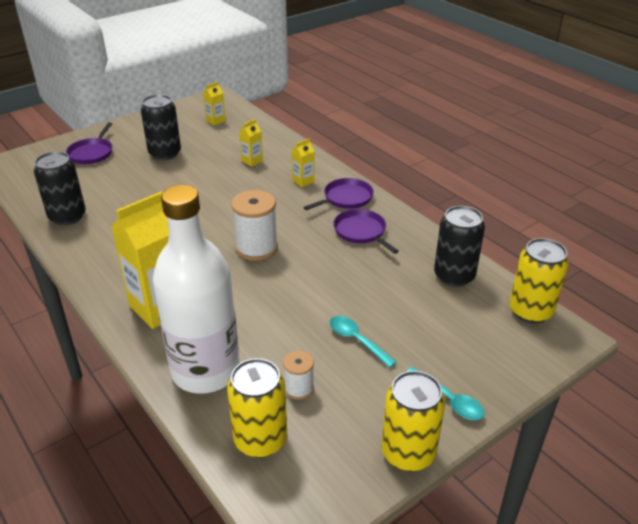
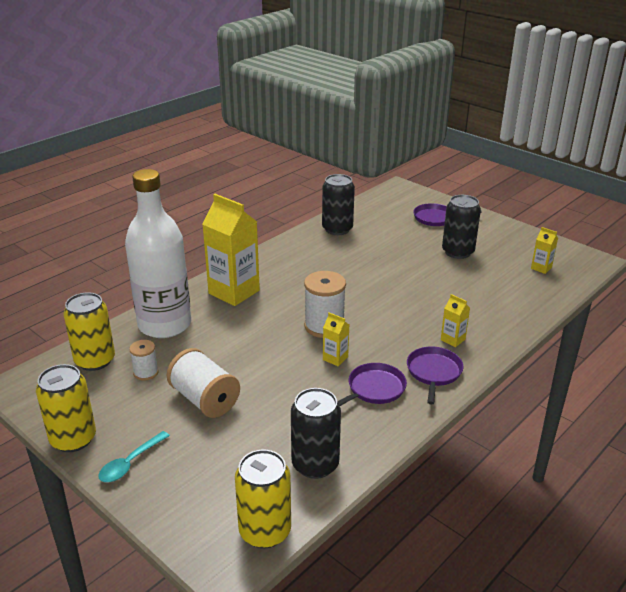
camera: 80 degrees right, 5 degrees down
(252, 161) = (474, 302): yellow carton -> yellow carton (335, 358)
(346, 198) = (433, 372): purple pan -> purple pan turned 120 degrees counterclockwise
(357, 340) = (205, 399): turquoise spoon -> white spool

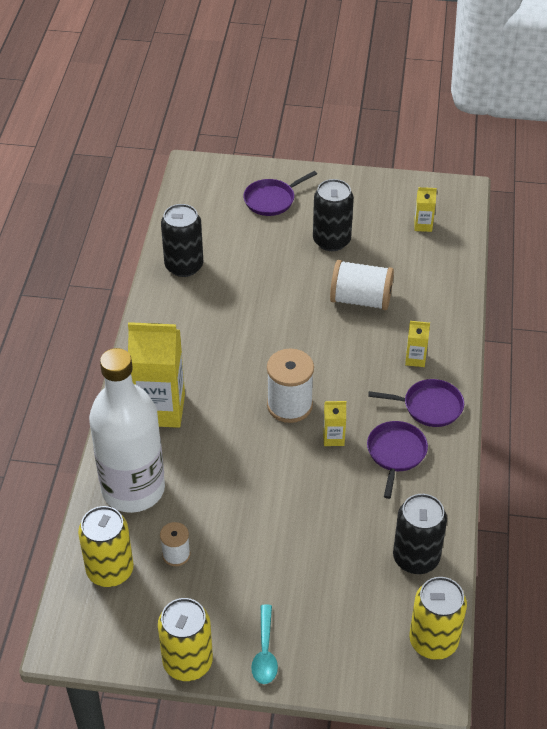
camera: 35 degrees left, 15 degrees up
(205, 399) = (262, 550): white spool -> white spool (361, 299)
(433, 372) = (429, 406): purple pan -> purple pan turned 120 degrees clockwise

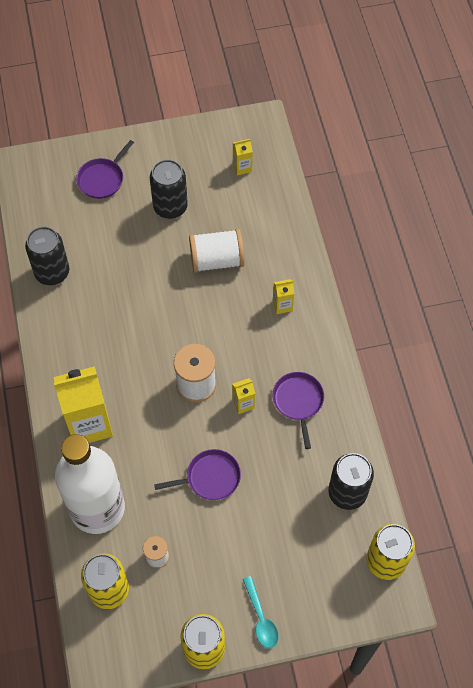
camera: 20 degrees left, 15 degrees up
(429, 406) = (309, 348): purple pan -> purple pan (210, 478)

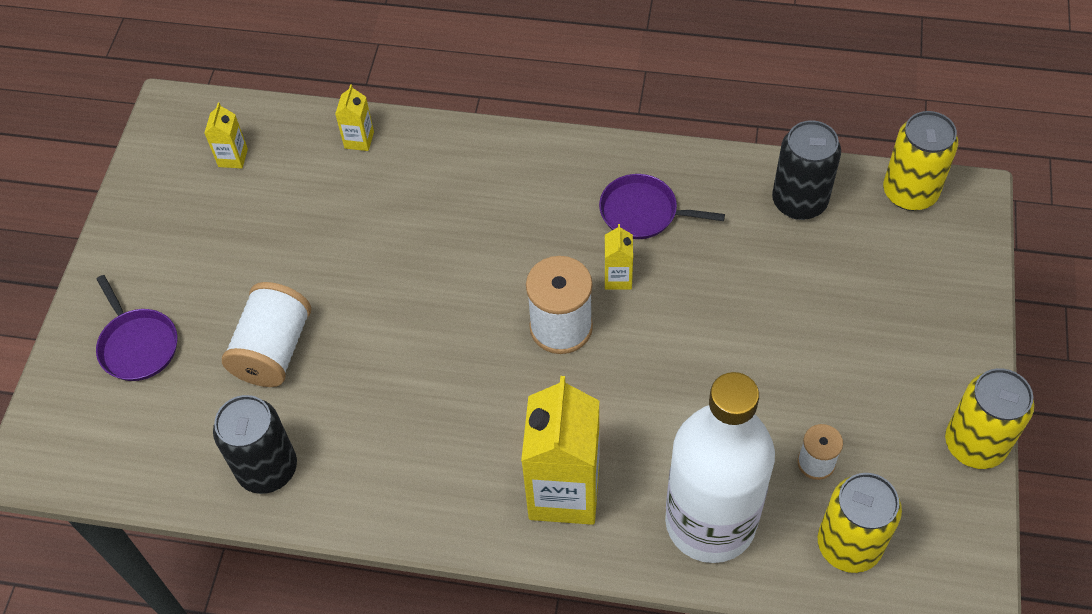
camera: 65 degrees left, 5 degrees down
(170, 207) = (245, 268): black can -> none
(210, 478) = (717, 355): purple pan -> none
(217, 260) = (370, 237): white spool -> white spool (273, 350)
(261, 618) = (948, 359): turquoise spoon -> none
(282, 305) = (485, 182): yellow carton -> yellow carton (359, 140)

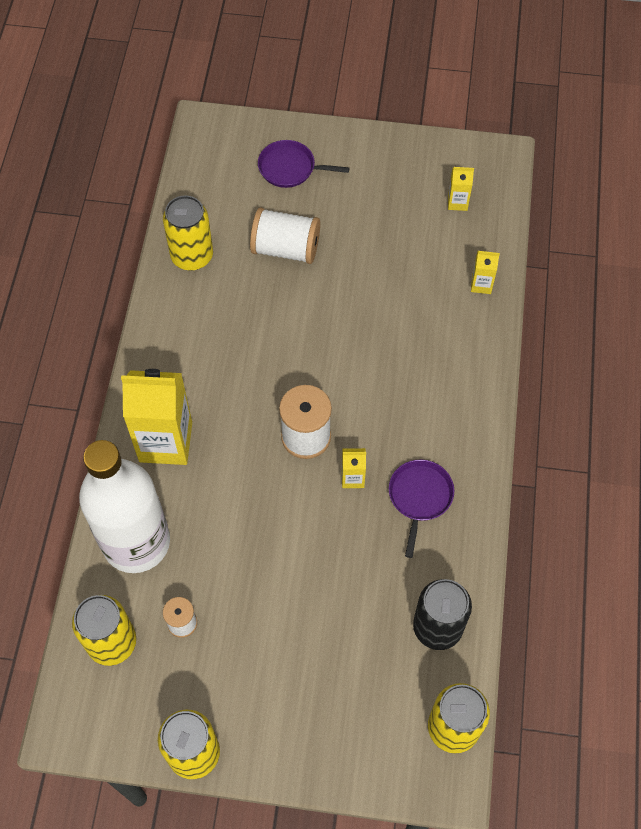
camera: 85 degrees right, 5 degrees up
(137, 345) = (290, 168): purple pan -> purple pan turned 45 degrees clockwise
(267, 468) = (192, 256): black can -> yellow can

